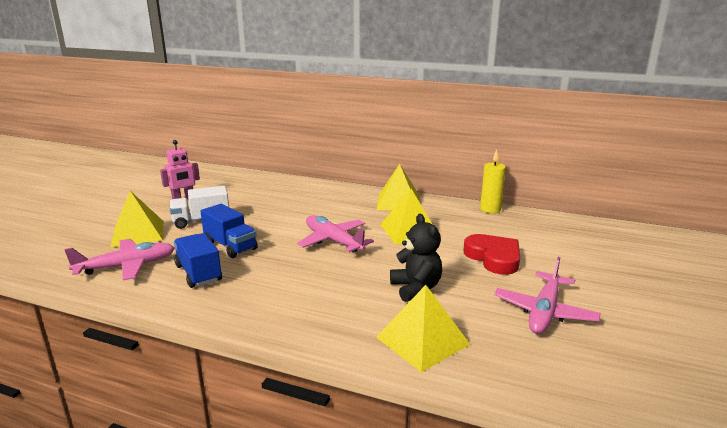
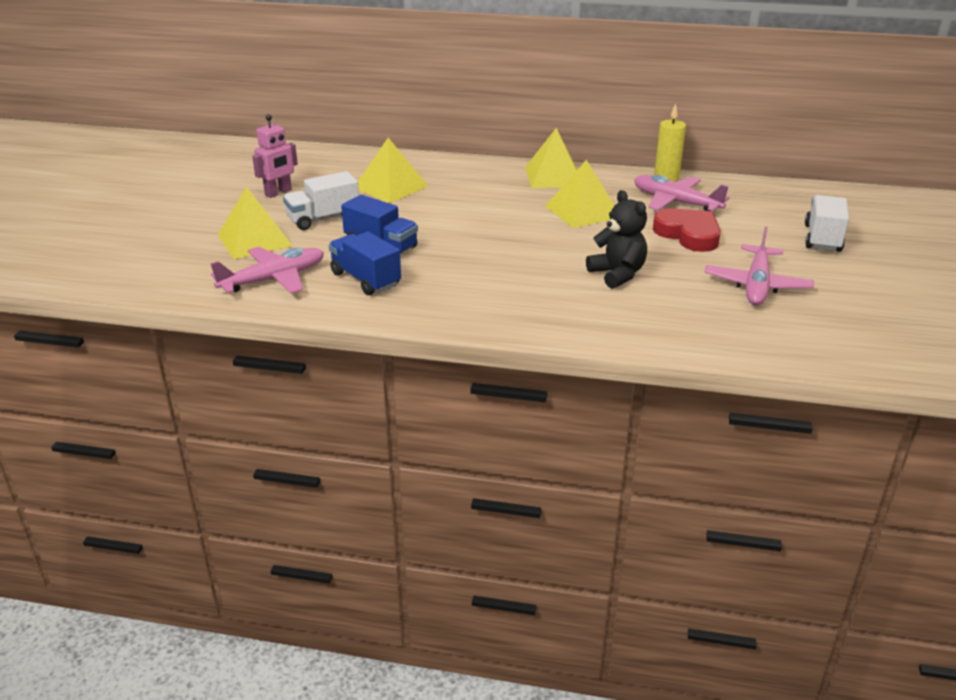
camera: 10 degrees left, 10 degrees up
(333, 241) = (500, 230): pink plane -> pink plane (676, 202)
(422, 340) = (645, 323): yellow pyramid -> yellow pyramid (390, 187)
(618, 271) = (822, 238): none -> white truck

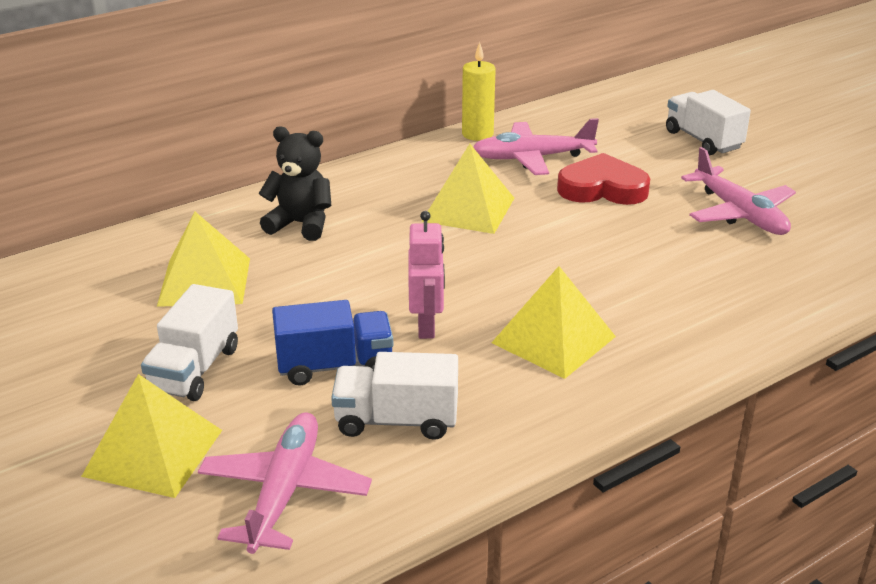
camera: 45 degrees left, 0 degrees up
(278, 193) = (61, 365): pink robot -> pink robot (427, 326)
(366, 279) = (396, 420): blue truck -> white truck
(553, 176) = (368, 181): yellow pyramid -> yellow pyramid (554, 339)
(617, 274) = (622, 265): black teddy bear -> black teddy bear (301, 224)

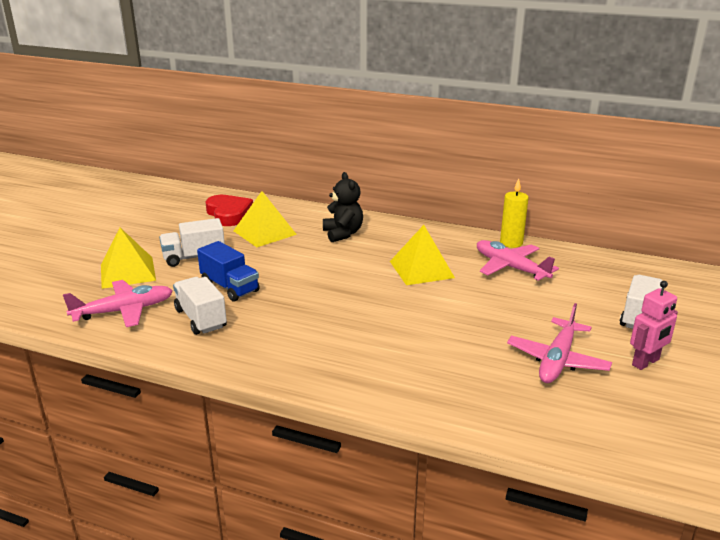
camera: 55 degrees right, 5 degrees down
(427, 326) = (290, 298): pink robot -> pink robot (646, 362)
(554, 339) = (319, 338): yellow pyramid -> none
(602, 188) = (510, 301): red heart -> red heart (229, 214)

